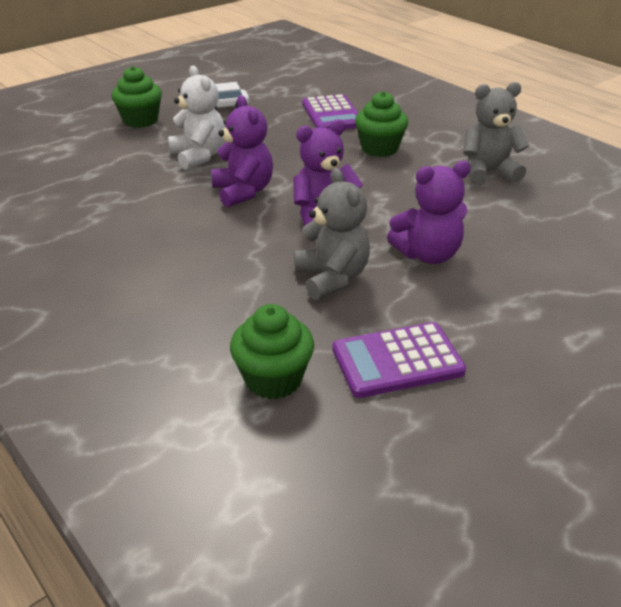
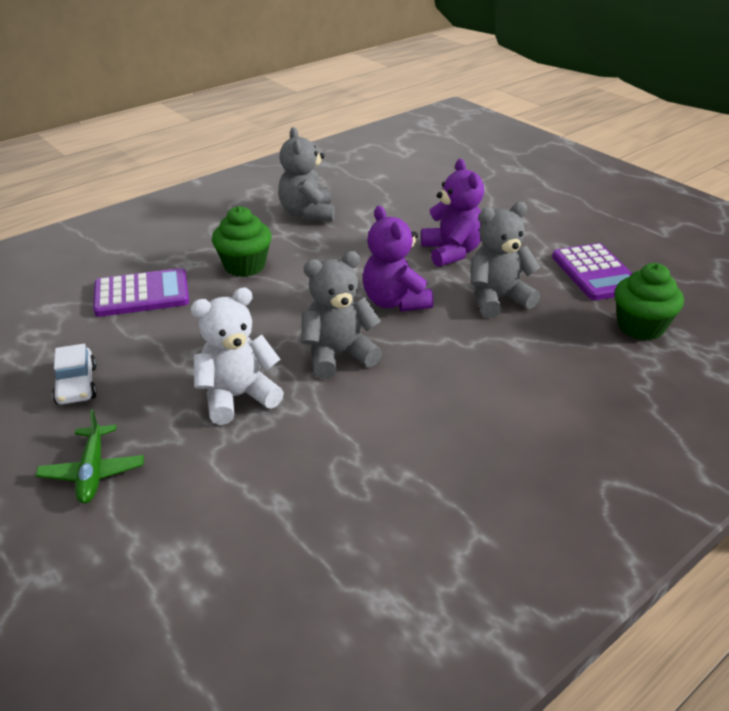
camera: 90 degrees left, 0 degrees up
(140, 120) = (93, 472): green cupcake -> green plane
(243, 192) = (338, 355): purple teddy bear -> grey teddy bear

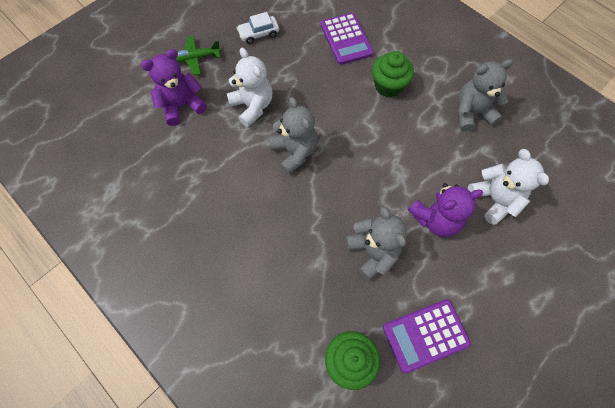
camera: 85 degrees right, 30 degrees up
(395, 302) = (358, 181): purple teddy bear -> purple teddy bear (182, 106)
(427, 214) = (494, 199): none -> white teddy bear

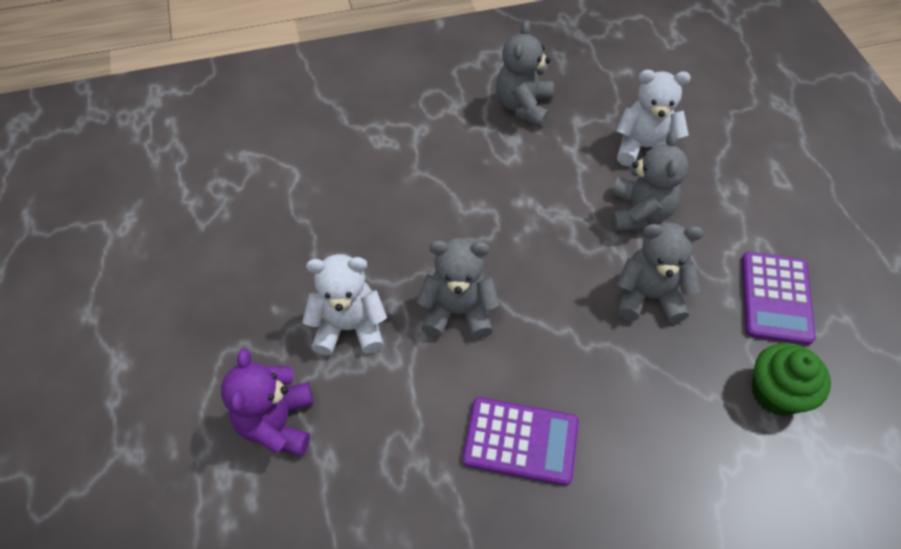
camera: 60 degrees left, 10 degrees down
(196, 58) = (205, 363): green plane -> none
(258, 34) = (230, 260): white car -> none
(346, 39) = (325, 167): purple calculator -> purple calculator (520, 441)
(388, 86) = (430, 161): green cupcake -> none
(435, 219) = (639, 212): purple teddy bear -> grey teddy bear

